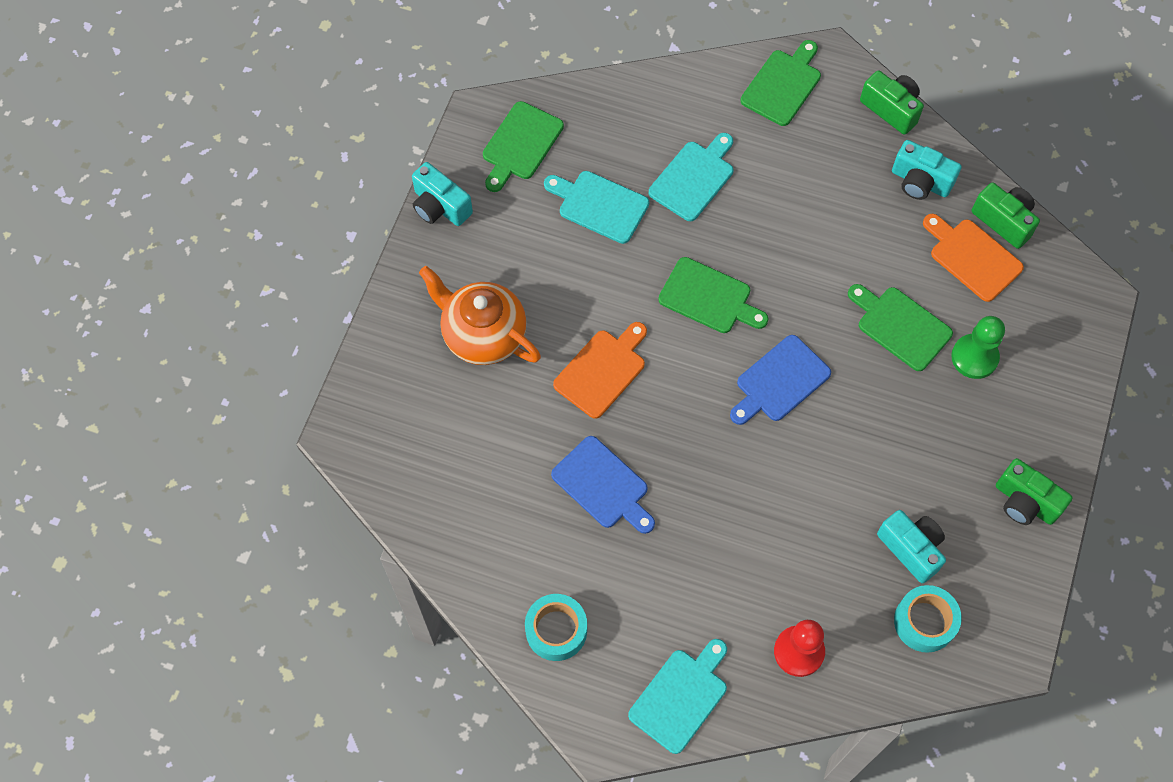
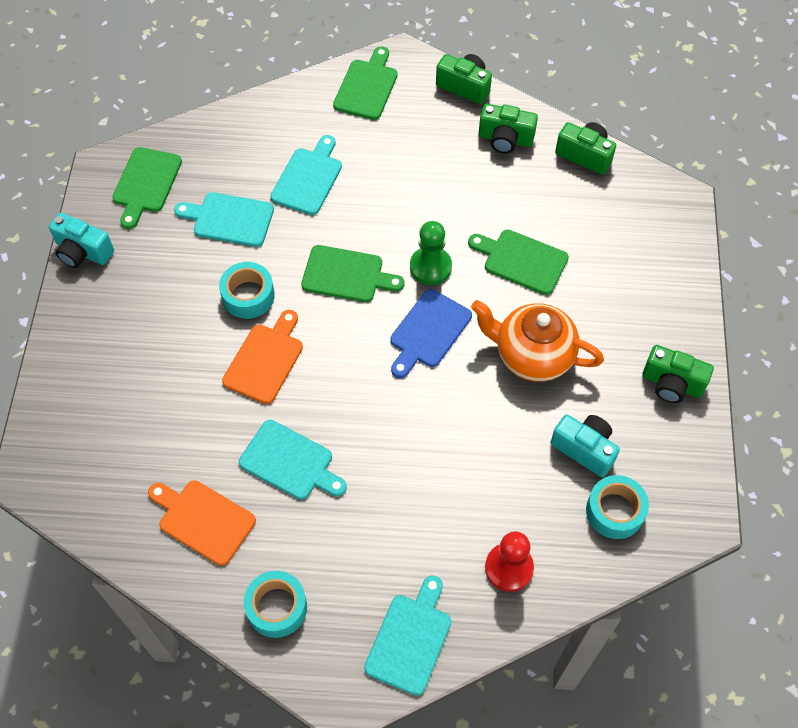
camera: 15 degrees left, 5 degrees down
(483, 334) = (147, 354): orange teapot -> orange teapot (532, 355)
(600, 296) = (248, 296): none -> turquoise tape
(603, 485) = (290, 462): blue cutting board -> turquoise cutting board
(920, 182) = (505, 139): turquoise camera -> green camera
(972, 257) = (567, 190): orange cutting board -> orange cutting board (203, 520)
(974, 357) = (592, 272): green pawn -> green pawn (430, 267)

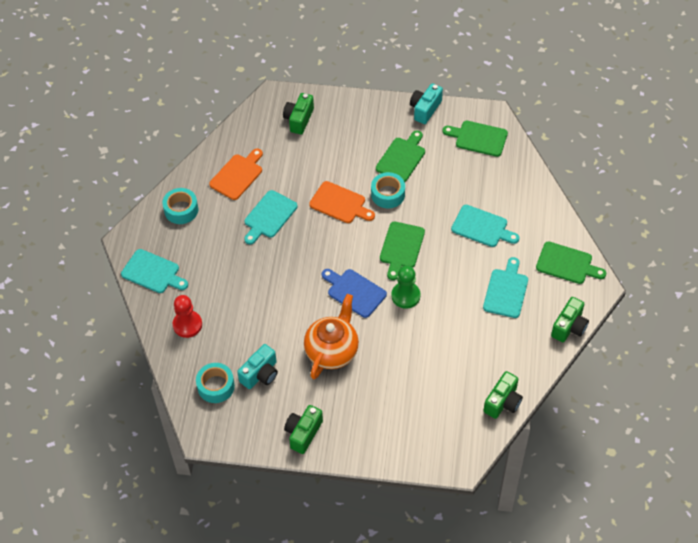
camera: 95 degrees right, 5 degrees down
(229, 219) = (448, 183): turquoise cutting board -> turquoise cutting board (506, 291)
(505, 139) = (518, 350): green camera -> green camera (299, 119)
(521, 260) = (408, 351): green cutting board -> green cutting board (402, 158)

